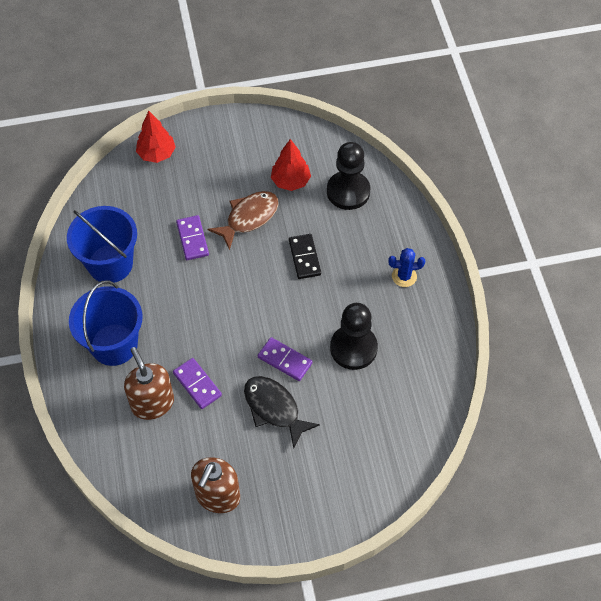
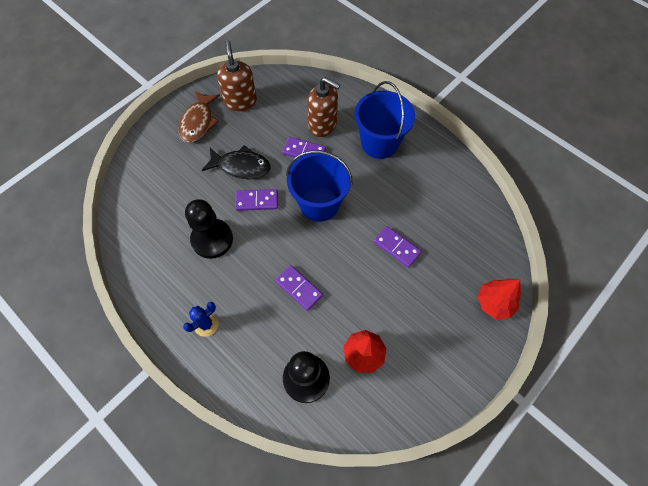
camera: 145 degrees right, 5 degrees up
(110, 264) = (436, 191): blue bucket -> blue bucket (319, 204)
(249, 218) = (369, 294): brown fish -> brown fish (198, 122)
(304, 257) = (299, 288): black domino -> purple domino

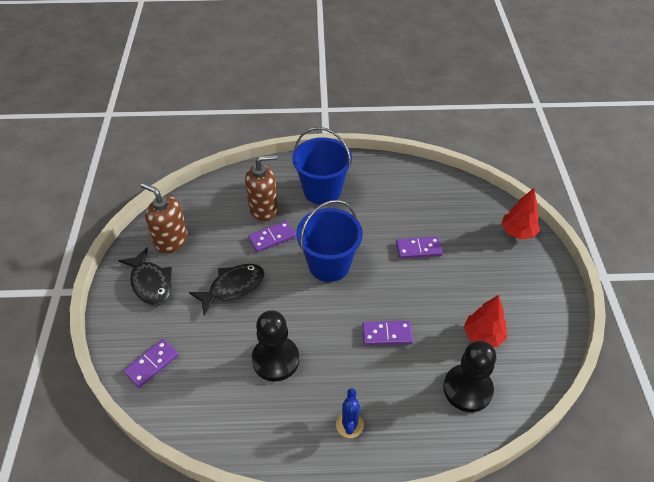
camera: 45 degrees left, 15 degrees down
(198, 122) = (151, 283): brown fish -> black fish
(257, 201) = (277, 301): purple domino -> purple domino (151, 364)

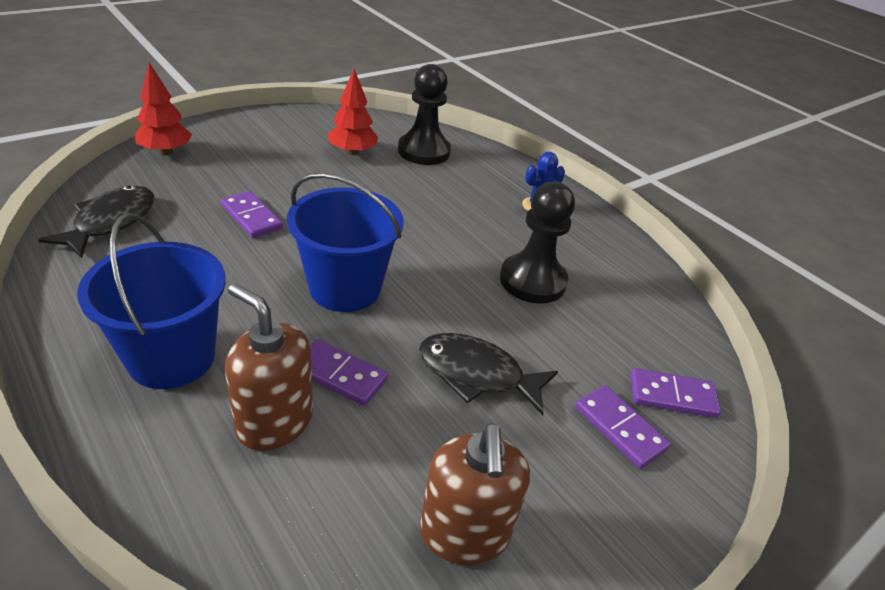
camera: 130 degrees left, 10 degrees down
(151, 283) = (575, 495): black fish -> black fish (110, 222)
(386, 334) = (411, 210): purple domino -> purple domino (620, 428)

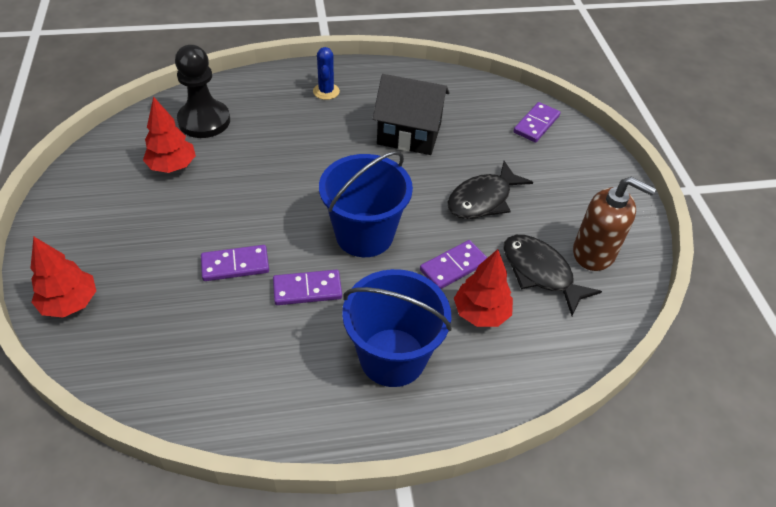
camera: 60 degrees left, 10 degrees up
(110, 222) = (179, 369): black fish -> black fish (540, 273)
(274, 422) = (481, 313): brown soap dispenser -> red tree
(532, 281) = (409, 134): black pawn -> black house
(620, 428) = (550, 157): purple domino -> purple domino (307, 289)

